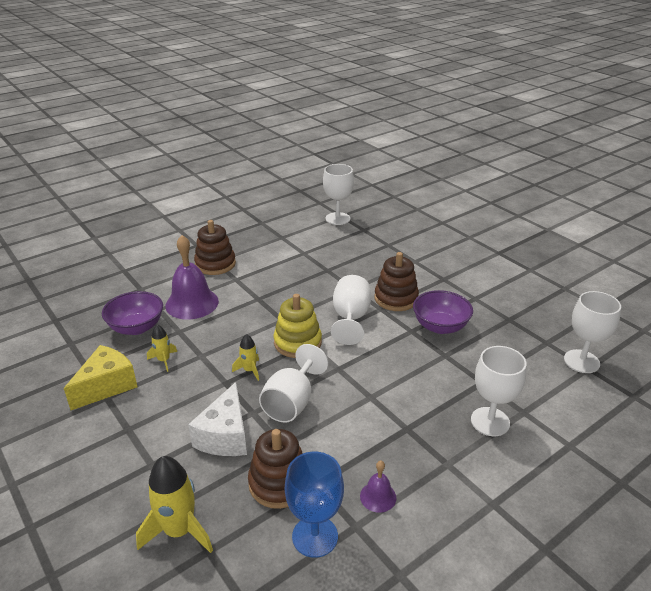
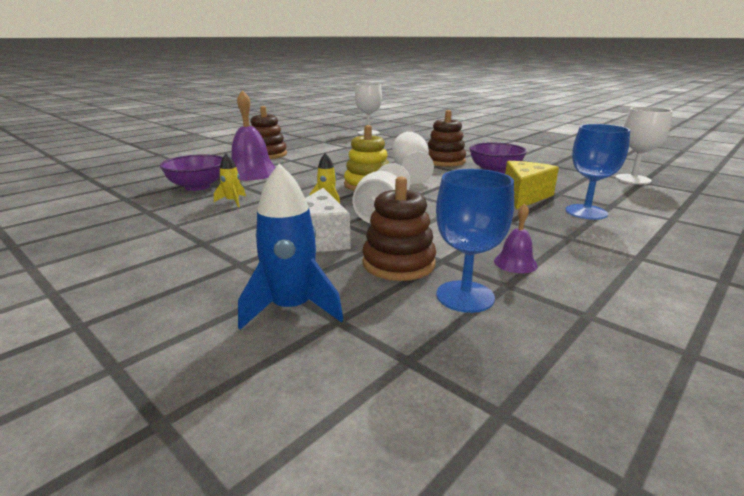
camera: 10 degrees left, 10 degrees down
(107, 386) = (171, 219): yellow cheese -> yellow cheese (524, 196)
(179, 531) = (292, 308): yellow rocket -> blue rocket
(490, 421) = (586, 212): white goblet -> blue goblet

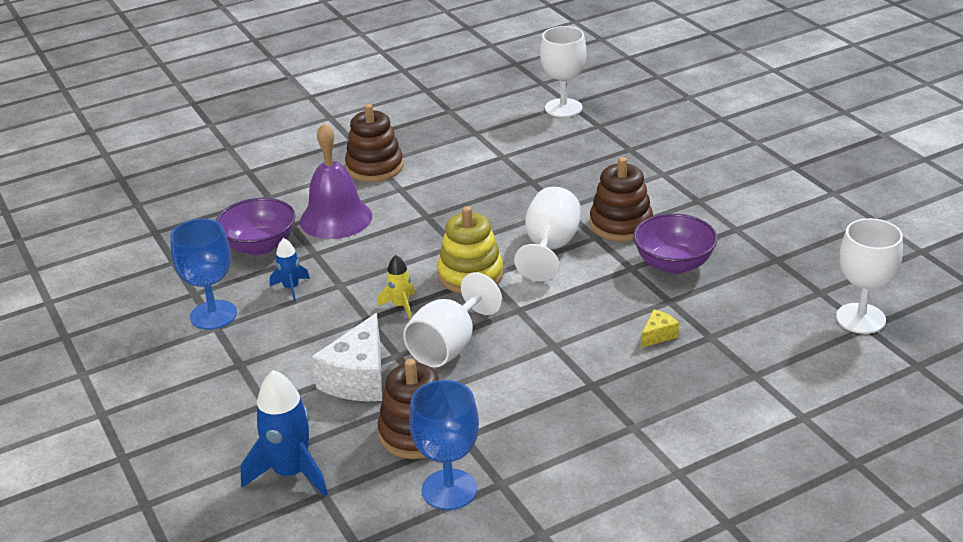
camera: 20 degrees right, 10 degrees up
(232, 201) = (291, 288): yellow rocket -> blue rocket
(515, 263) = (535, 455): purple bell -> none
(524, 196) = (658, 335): yellow cheese -> yellow cheese, size x0.47
(586, 212) = (705, 383): blue goblet -> blue goblet (213, 315)

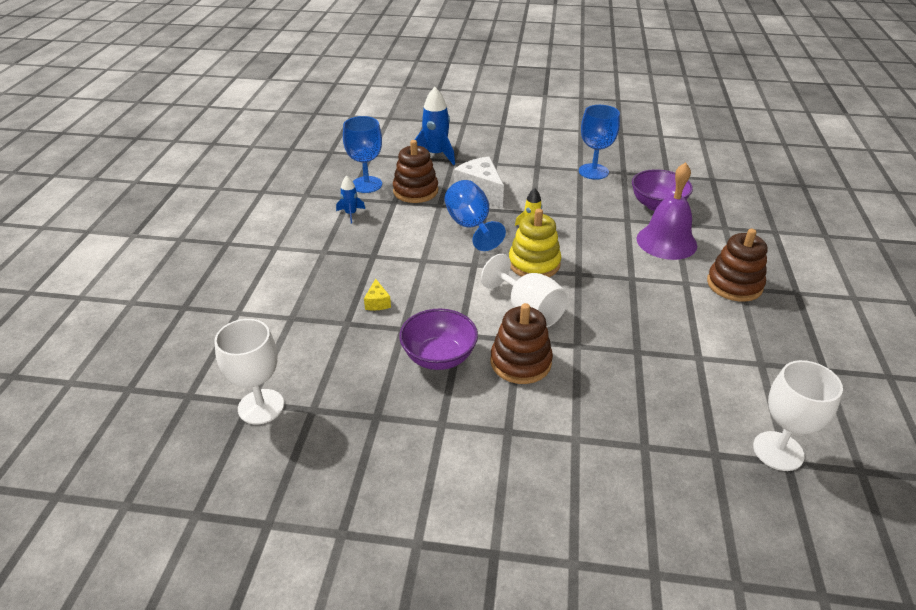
camera: 125 degrees right, 5 degrees up
(291, 288) = (594, 200): blue rocket -> blue rocket (351, 214)
(448, 346) = (471, 226): white goblet -> blue goblet

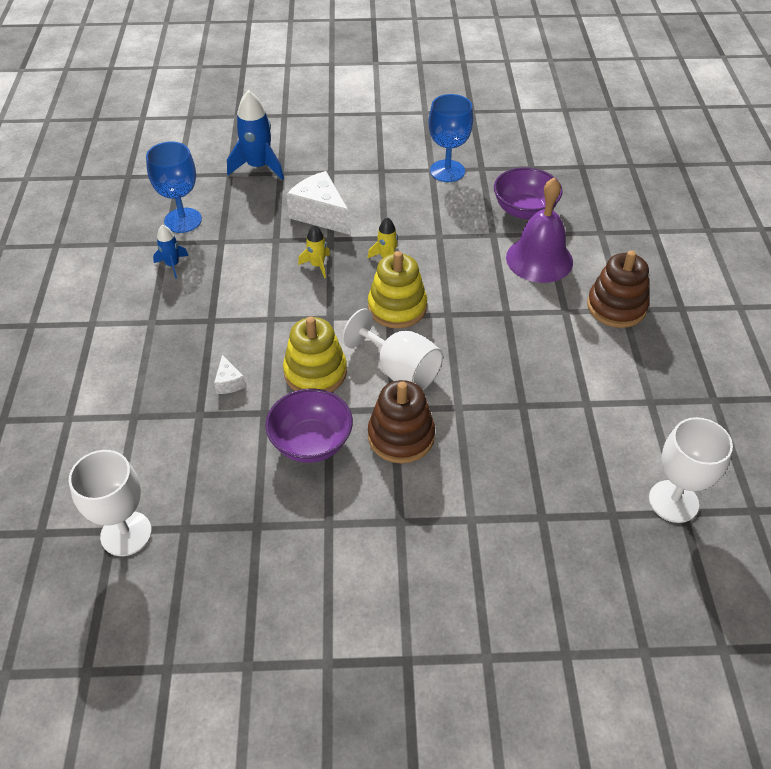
camera: 10 degrees left, 10 degrees up
(377, 302) = (229, 382): yellow cheese -> white cheese
(415, 191) = (243, 223): brown stacking toy -> none
(453, 304) = (315, 372): none -> yellow stacking toy
(471, 226) = (317, 265): blue goblet -> yellow rocket

